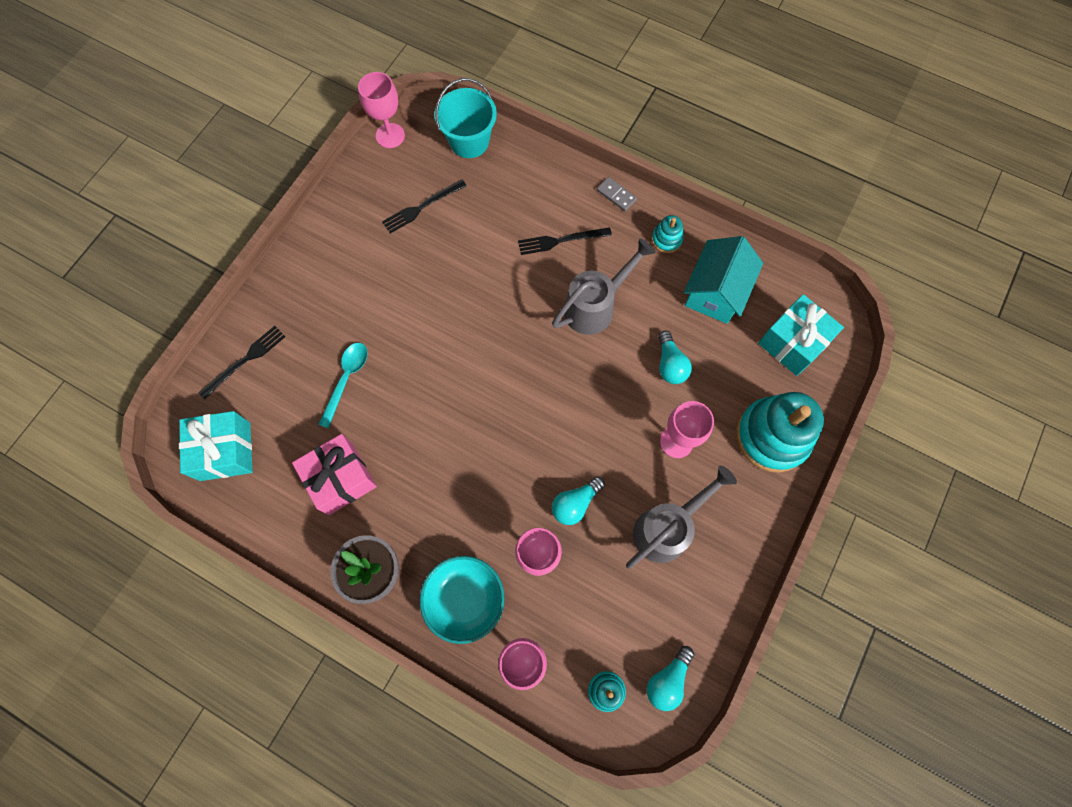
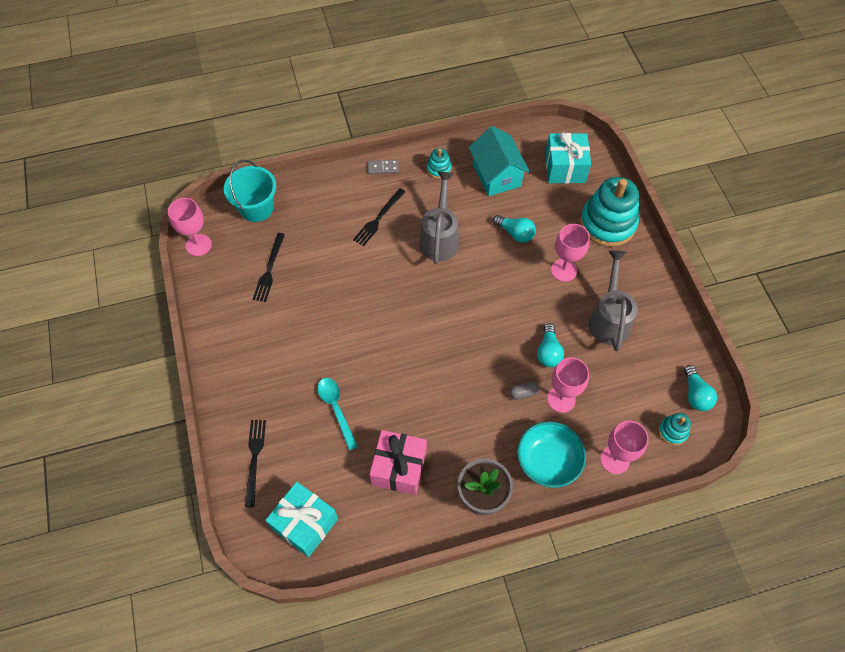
camera: 45 degrees left, 10 degrees down
(511, 518) = (523, 393): none -> grey capsule

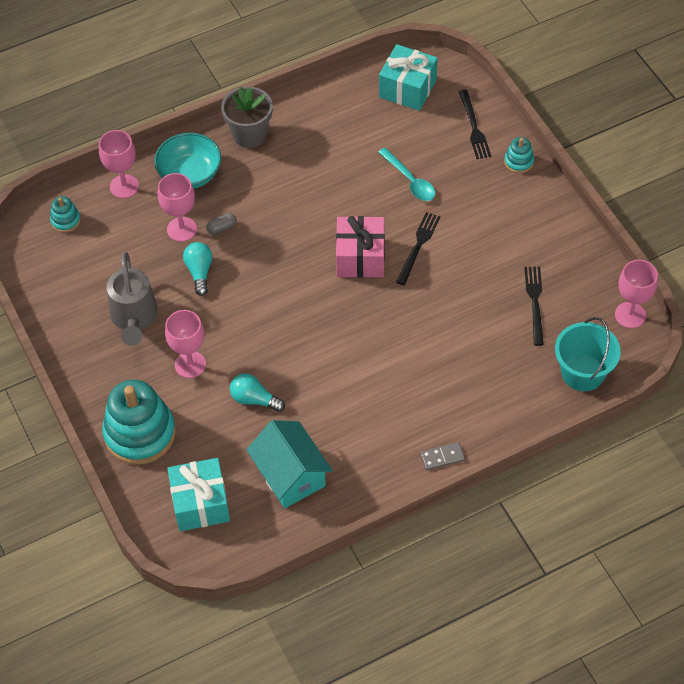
camera: 170 degrees right, 5 degrees down
(378, 218) = (427, 387): black fork -> black fork (418, 246)
(399, 468) = (333, 144): pink gift -> pink gift (360, 257)
(439, 169) = (368, 469): turquoise stacking toy -> turquoise stacking toy (518, 162)
(440, 238) = (346, 376): grey watering can -> none
(695, 394) = (40, 258): turquoise light bulb -> none

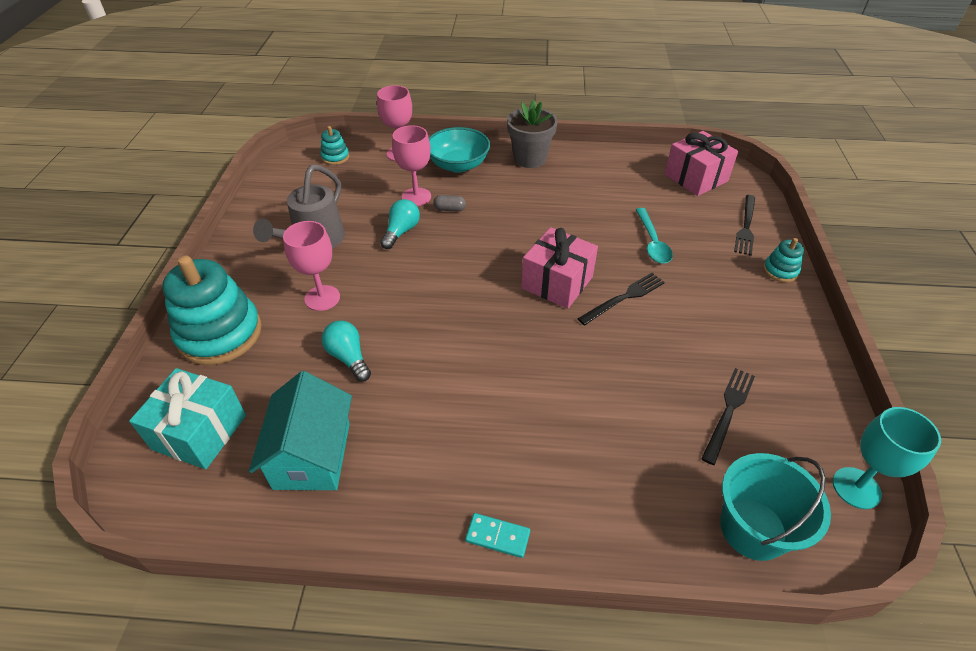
camera: 30 degrees right, 10 degrees down
(407, 88) = (696, 178): turquoise gift -> pink gift
(442, 457) = (497, 536): grey domino -> turquoise domino
(630, 315) = (856, 488): pink goblet -> turquoise goblet

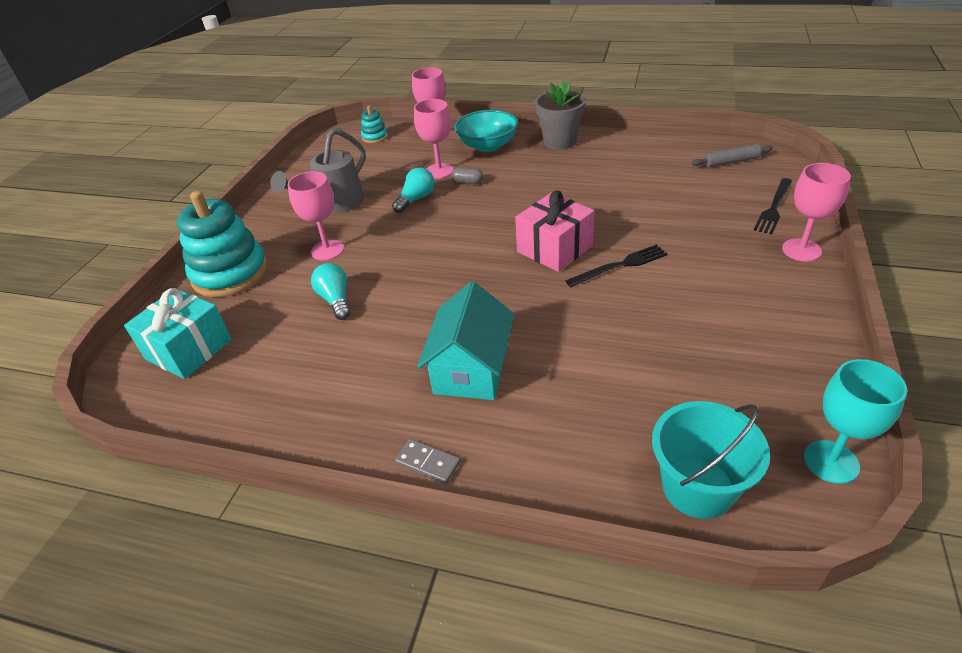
camera: 15 degrees right, 5 degrees down
(312, 455) = (278, 376): turquoise house -> turquoise house (471, 369)
(497, 536) = (428, 463): turquoise domino -> grey domino
(652, 242) = (665, 218): turquoise spoon -> none
(696, 178) = (730, 162): pink gift -> grey rolling pin
(728, 411) = (703, 376): black fork -> none
(780, 271) = (801, 250): turquoise stacking toy -> pink goblet

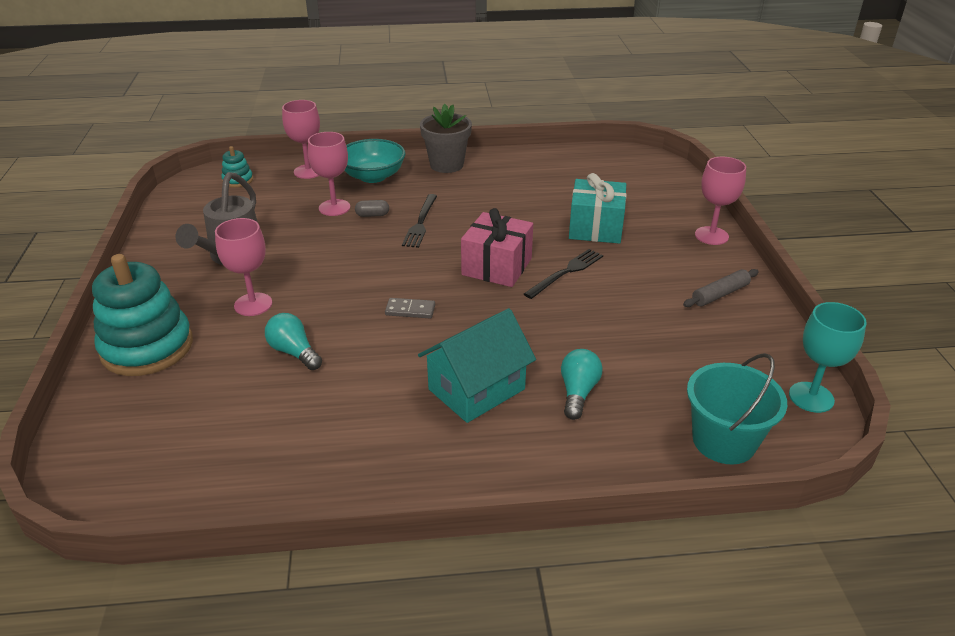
camera: 25 degrees left, 5 degrees down
(189, 349) = (146, 434): turquoise gift -> turquoise gift (595, 228)
(416, 199) = (325, 239): turquoise light bulb -> turquoise light bulb (578, 392)
(428, 463) = (481, 480): grey domino -> grey domino (410, 310)
(471, 369) = (476, 389): turquoise house -> turquoise house turned 60 degrees clockwise
(730, 162) = (616, 167): grey rolling pin -> grey rolling pin (720, 294)
(774, 208) = (672, 203): black fork -> black fork (420, 223)

